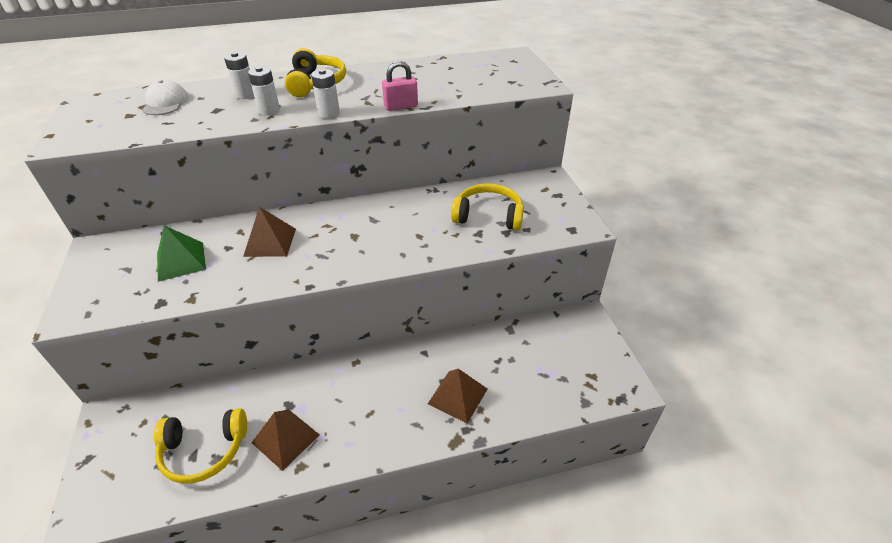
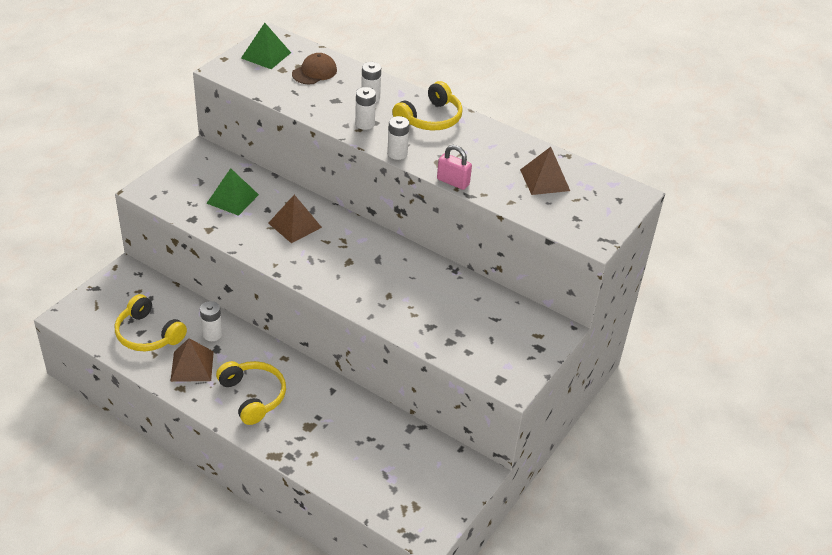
camera: 45 degrees right, 0 degrees up
(95, 114) = (266, 55): none -> green pyramid
(165, 103) = (314, 72): white cap -> brown cap
(269, 397) = (212, 334): none -> white battery
(457, 396) = (313, 434): brown pyramid -> brown pyramid (544, 180)
(488, 216) = (458, 320): yellow headphones -> yellow headphones (253, 396)

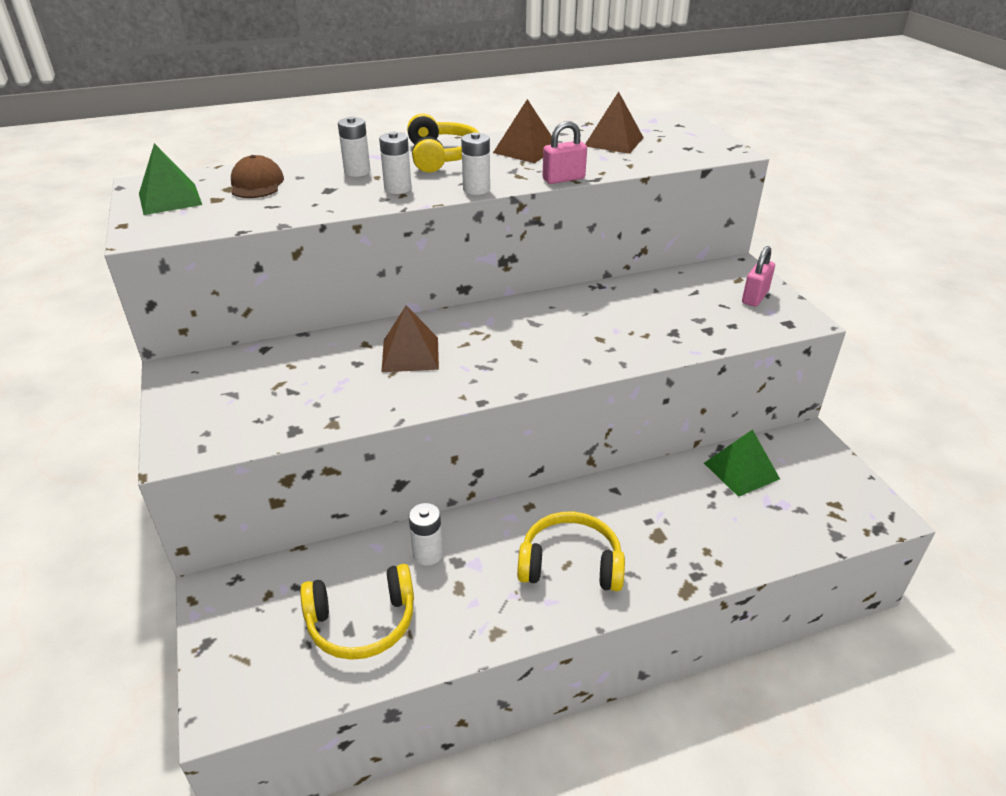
camera: 50 degrees left, 5 degrees down
(192, 366) = (466, 601): brown pyramid -> brown pyramid (526, 150)
(232, 199) = (301, 381): green pyramid -> green pyramid (741, 471)
(520, 351) = (755, 297): none -> pink padlock

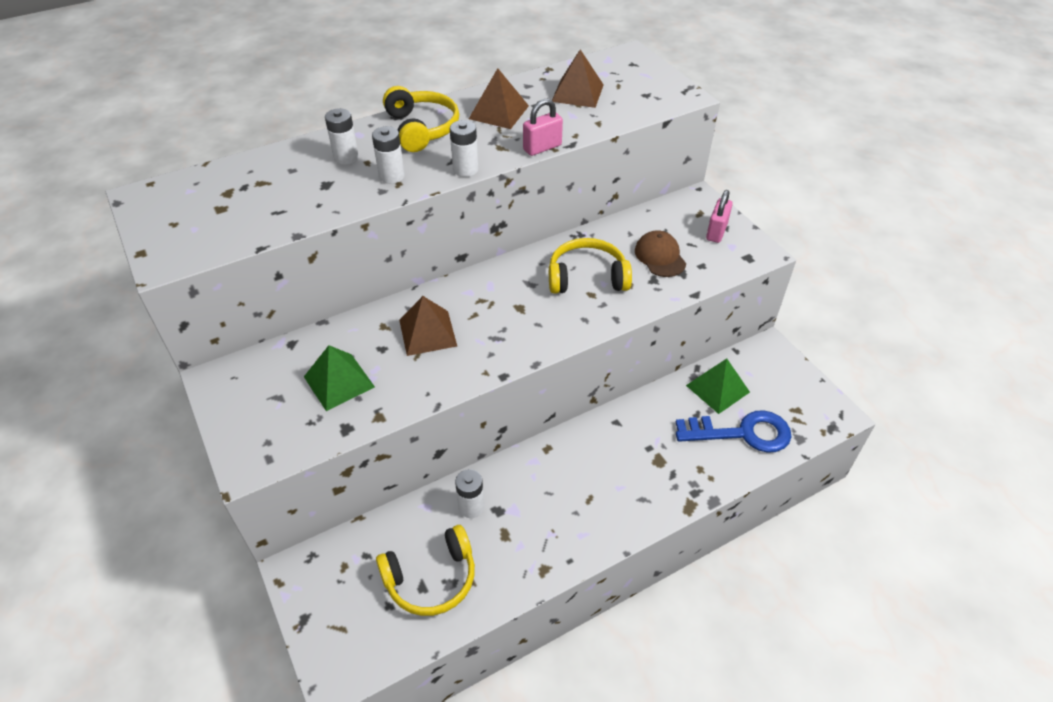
camera: 10 degrees left, 10 degrees up
(170, 199) = (174, 213): green pyramid -> green pyramid (339, 382)
(256, 184) = (253, 184): brown cap -> brown cap (660, 256)
(570, 564) = (592, 498): yellow headphones -> yellow headphones (587, 277)
(765, 520) = (742, 433): none -> blue key

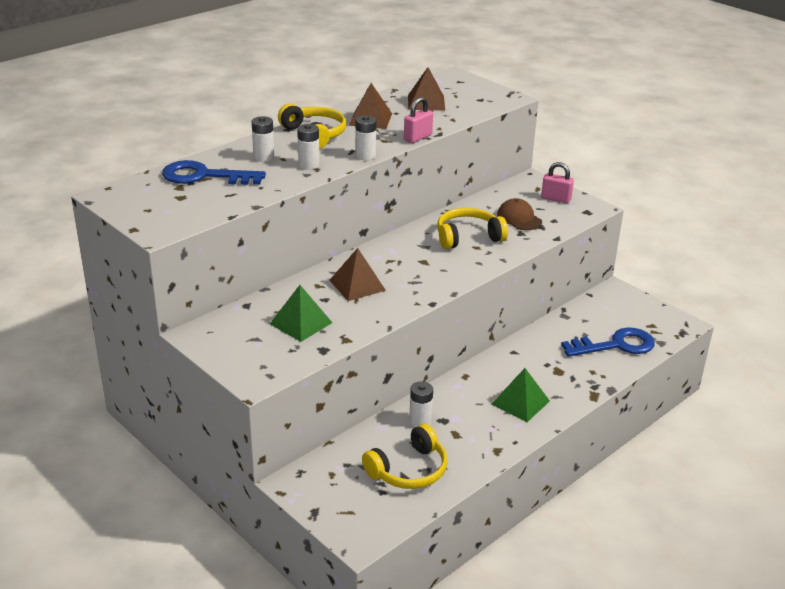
camera: 15 degrees left, 15 degrees down
(264, 179) = (204, 176): none -> blue key
(716, 232) = (556, 199): pink padlock -> pink padlock turned 75 degrees counterclockwise
(717, 388) = (585, 320): green pyramid -> green pyramid (520, 402)

